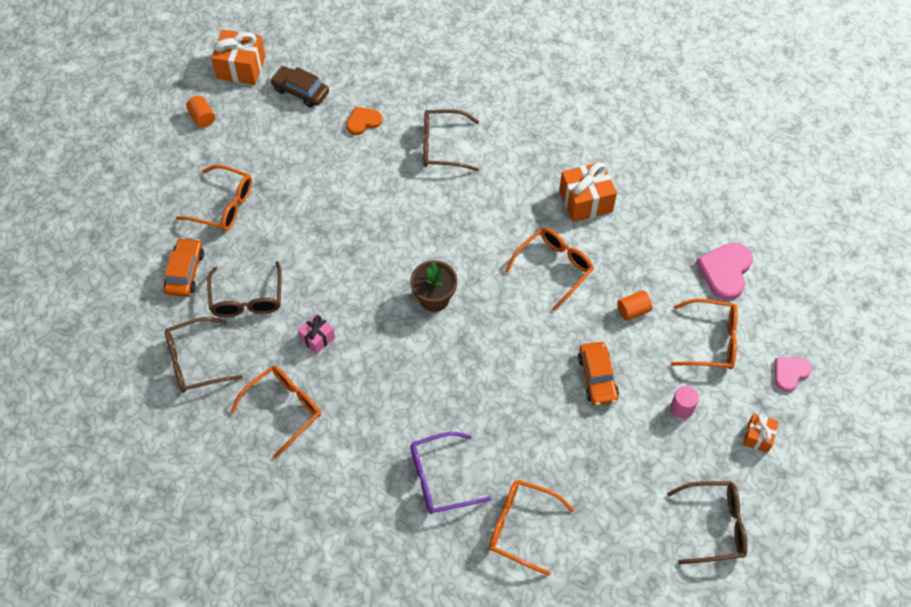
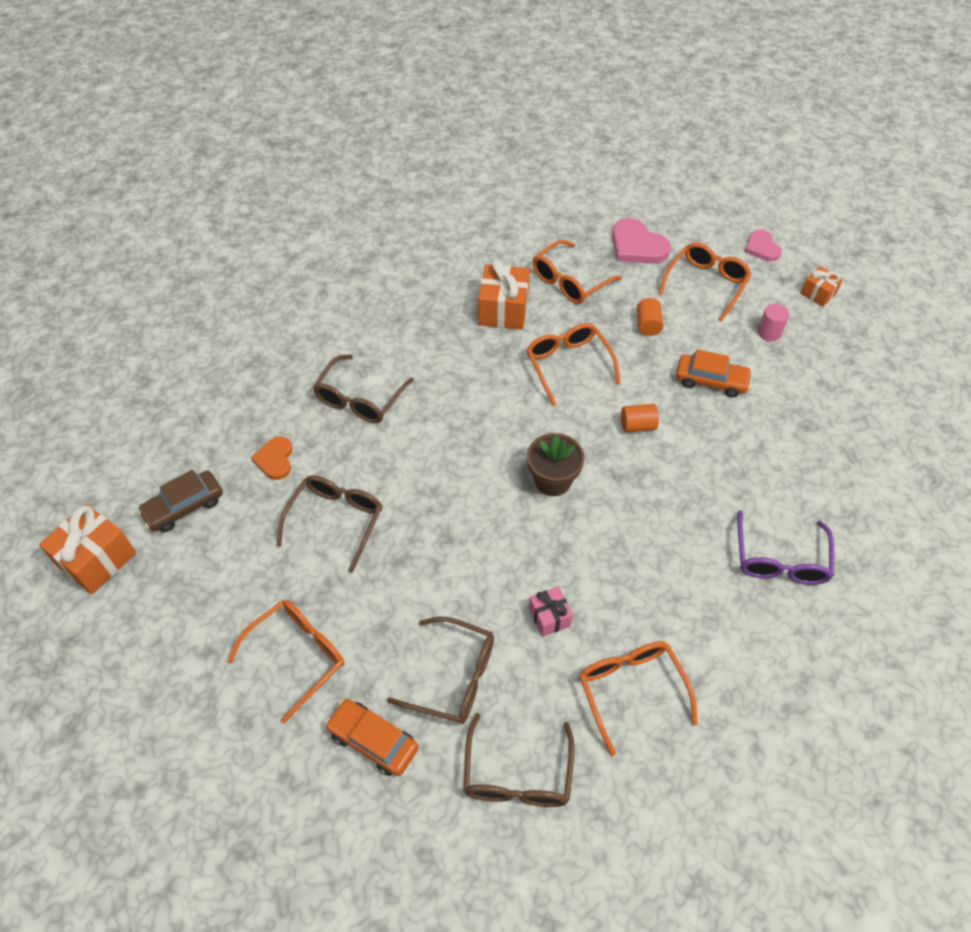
camera: 65 degrees left, 5 degrees down
(202, 117) = (141, 634): orange cylinder -> orange cylinder (637, 425)
(520, 526) = (858, 508): orange glasses -> orange glasses (569, 281)
(715, 525) = (898, 358): brown glasses -> brown glasses (336, 520)

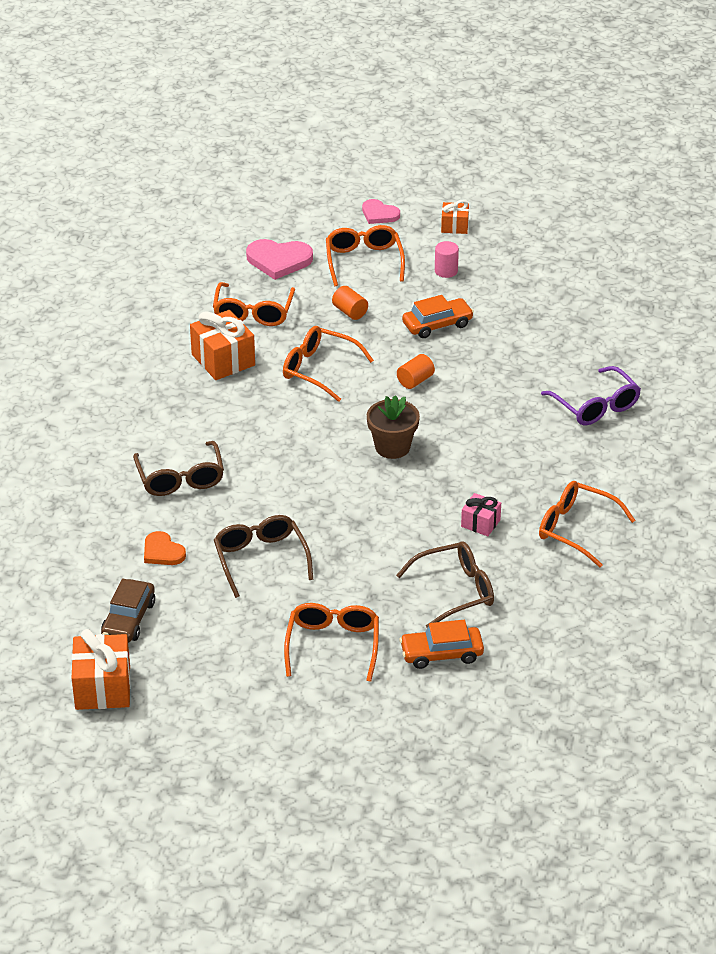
camera: 40 degrees left, 15 degrees down
(517, 775) = (554, 612): brown glasses -> none

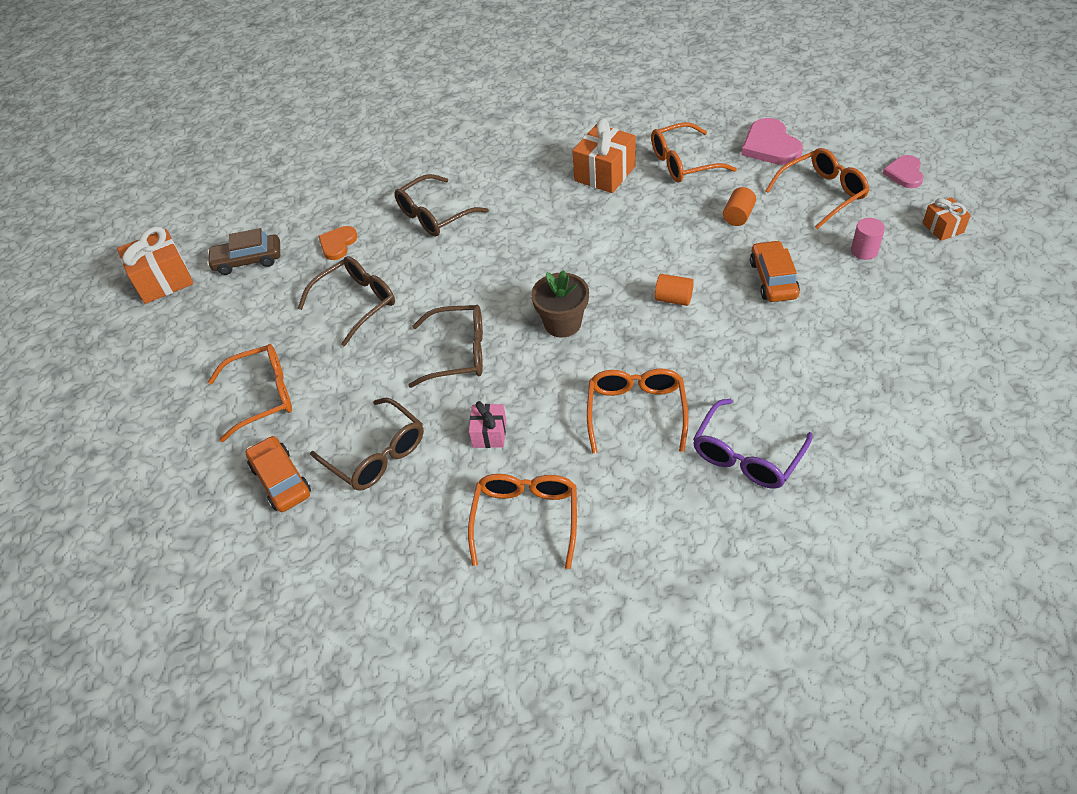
camera: 70 degrees right, 10 degrees up
(319, 369) = (638, 231): orange glasses -> orange glasses (636, 411)
(378, 514) = (459, 353): none -> brown glasses
(437, 325) = (773, 279): orange car -> orange car turned 135 degrees counterclockwise

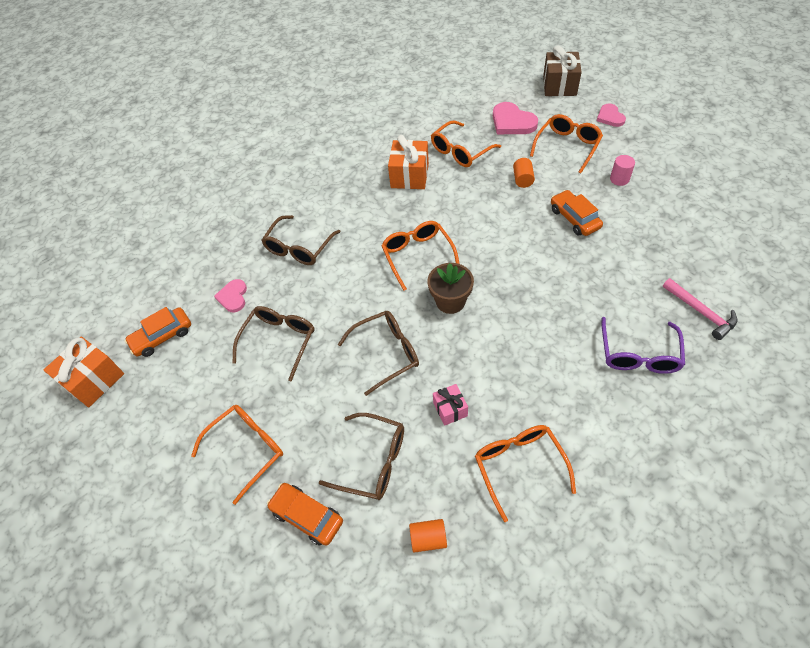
camera: 25 degrees left, 5 degrees up
(248, 260) = (162, 336): brown car -> orange car
(338, 244) = (233, 297): orange heart -> pink heart
(636, 411) = (545, 350): orange glasses -> orange glasses (417, 255)
(673, 299) = (517, 255): orange cylinder -> orange cylinder (428, 539)
(861, 437) = (701, 312): none -> pink hammer
(862, 118) = (559, 85): none -> brown gift
(943, 228) = (657, 148): orange gift -> none

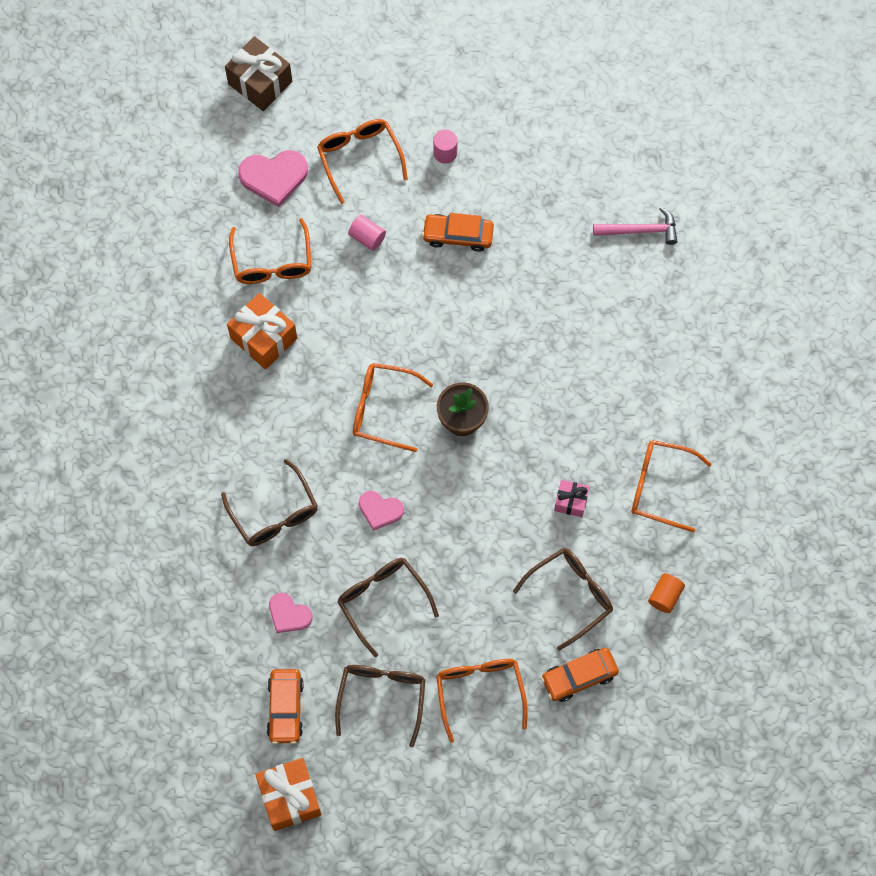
camera: 60 degrees left, 15 degrees up
(387, 353) = (473, 514): brown glasses -> brown glasses (382, 697)
(522, 179) = (367, 237): orange cylinder -> pink cylinder
(610, 117) = (354, 81): pink heart -> pink heart (380, 510)
(638, 355) = (638, 315): purple glasses -> none

